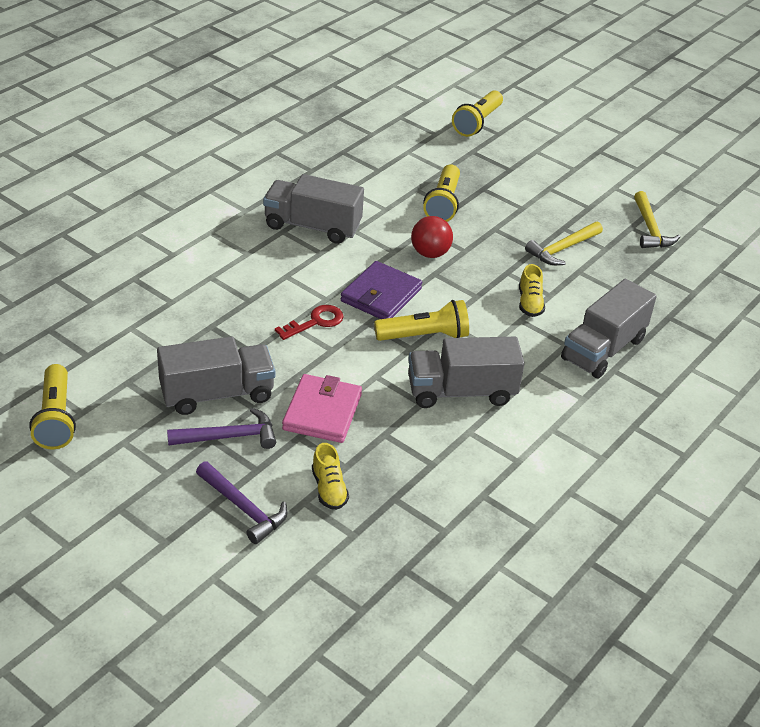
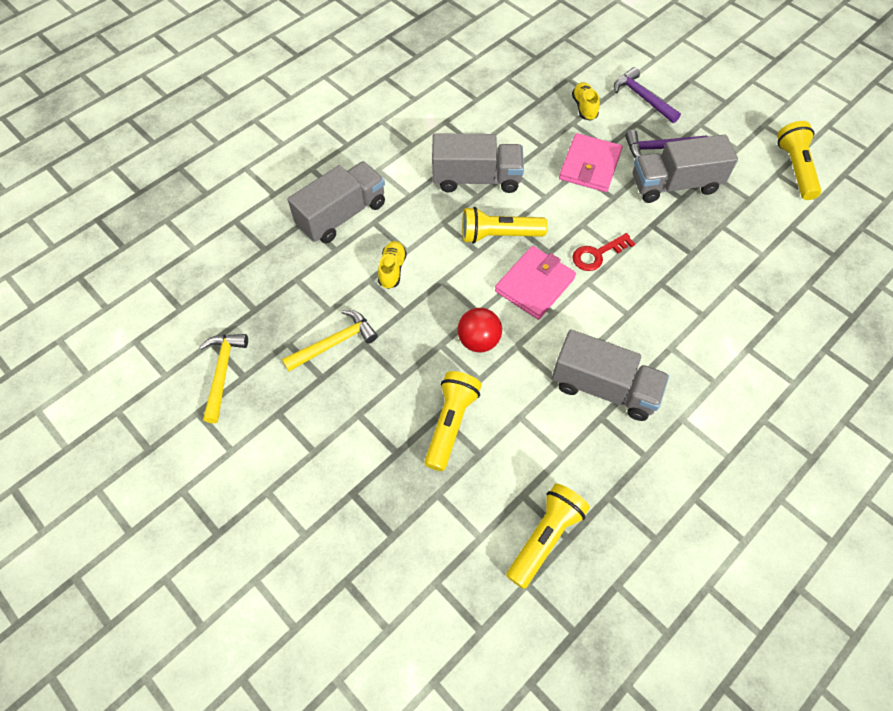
camera: 170 degrees left, 20 degrees up
(381, 295) = (534, 285): purple wallet -> pink wallet
(477, 123) = (369, 610): yellow flashlight -> yellow flashlight (545, 537)

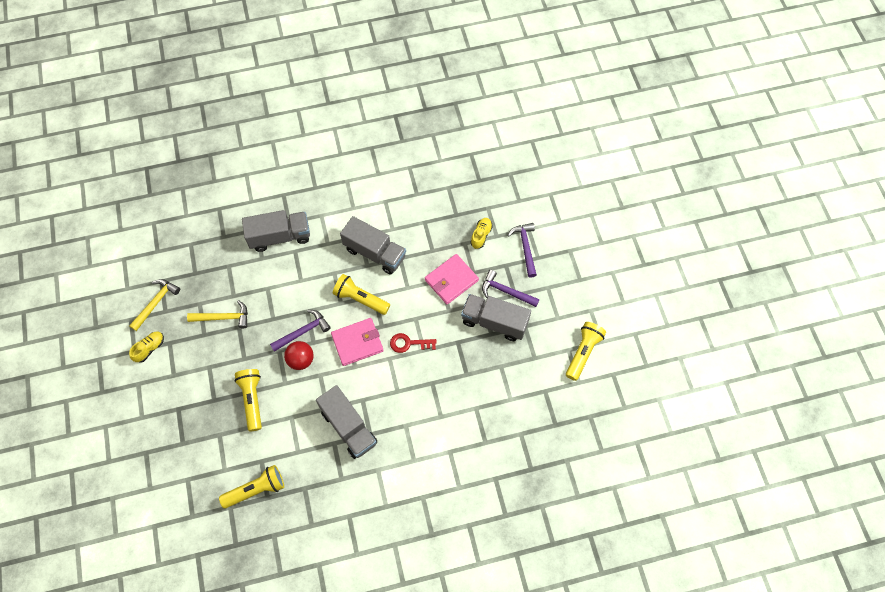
camera: 30 degrees right, 5 degrees up
(392, 270) = (284, 288): yellow shoe -> yellow shoe (149, 348)
(451, 423) = (252, 400): yellow flashlight -> yellow flashlight turned 60 degrees counterclockwise
(455, 307) = (303, 332): none -> purple hammer

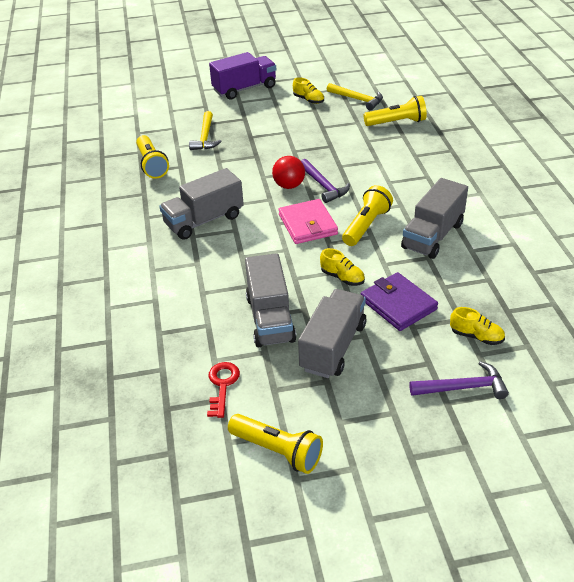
camera: 95 degrees right, 25 degrees down
(114, 414) = (244, 89): none -> purple truck
(223, 317) = (341, 136): yellow hammer -> yellow hammer (205, 137)
(252, 400) = (247, 158): yellow flashlight -> yellow flashlight (397, 122)
(280, 237) = (445, 165): grey truck -> grey truck (270, 318)
(409, 343) = (304, 265): red key -> red key (222, 385)
(423, 316) = (342, 277): none -> yellow shoe
(451, 280) = (398, 304): pink wallet -> purple wallet
(506, 291) = (383, 361): purple hammer -> none

